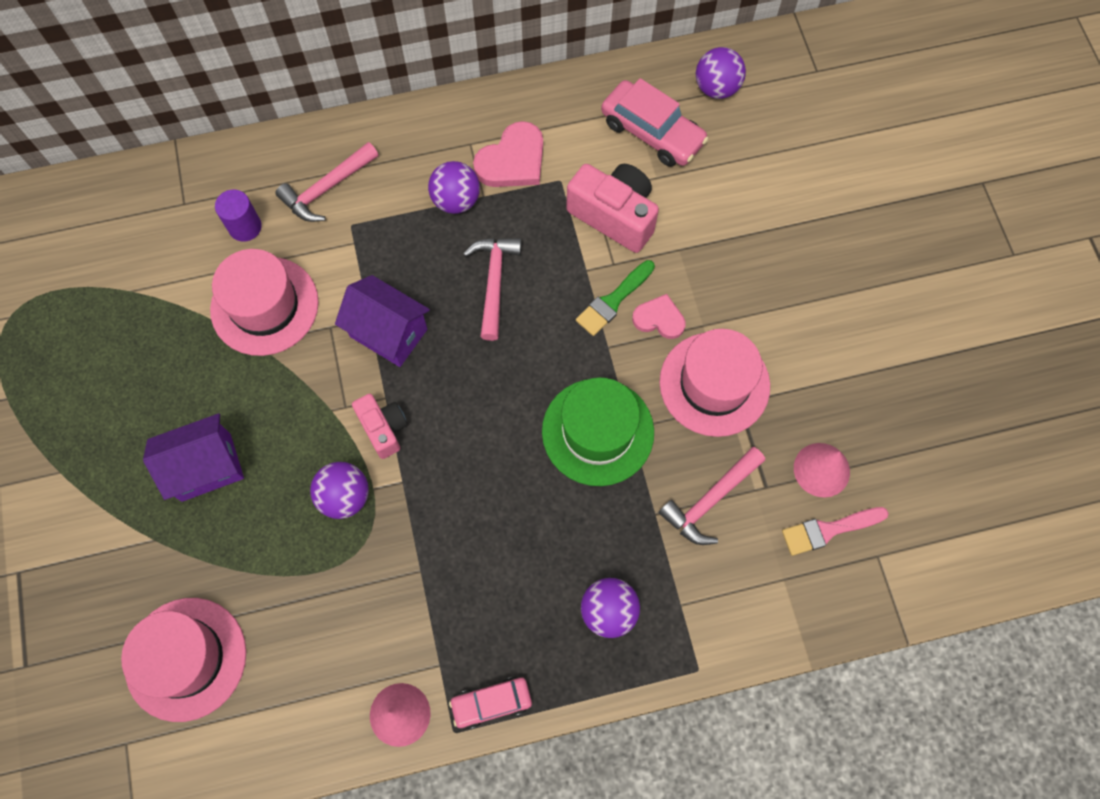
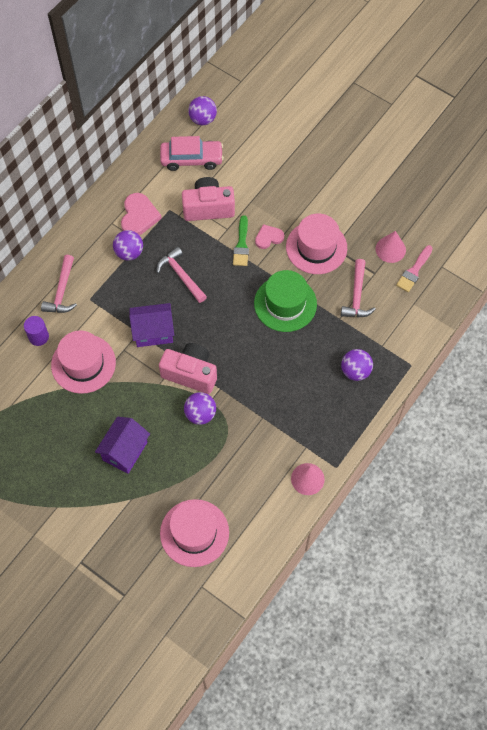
camera: 40 degrees left, 5 degrees down
(383, 429) = (190, 373): pink camera -> pink camera, size x1.63
(491, 703) = (341, 444): pink car -> none

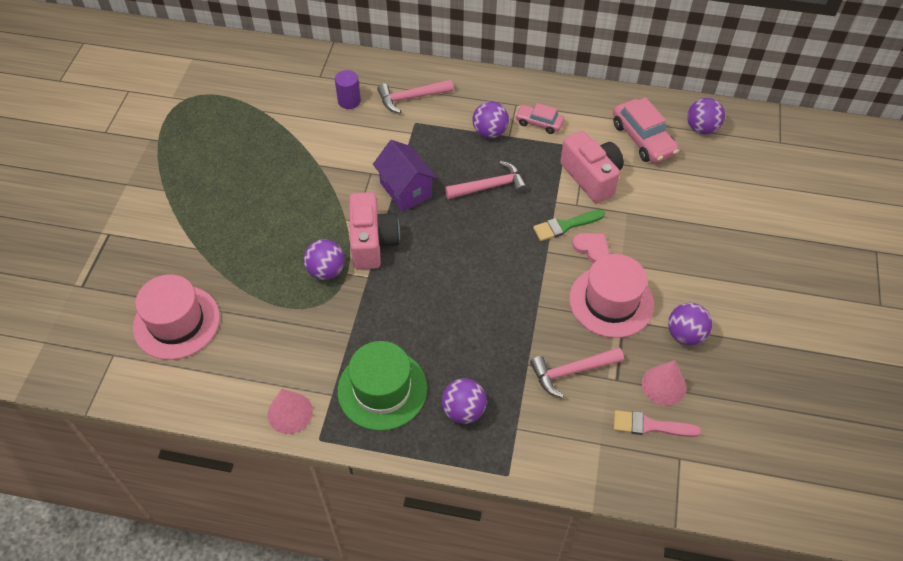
camera: 65 degrees right, 10 degrees down
(83, 364) = (337, 147): pink hat -> none
(125, 451) = (251, 221): purple house -> none
(139, 216) = (539, 123): pink heart -> pink car
(181, 275) = (490, 186): pink hammer -> pink hammer turned 45 degrees clockwise
(285, 304) = (513, 299): green hat -> green hat (382, 389)
(361, 219) = (685, 334): none -> purple ball

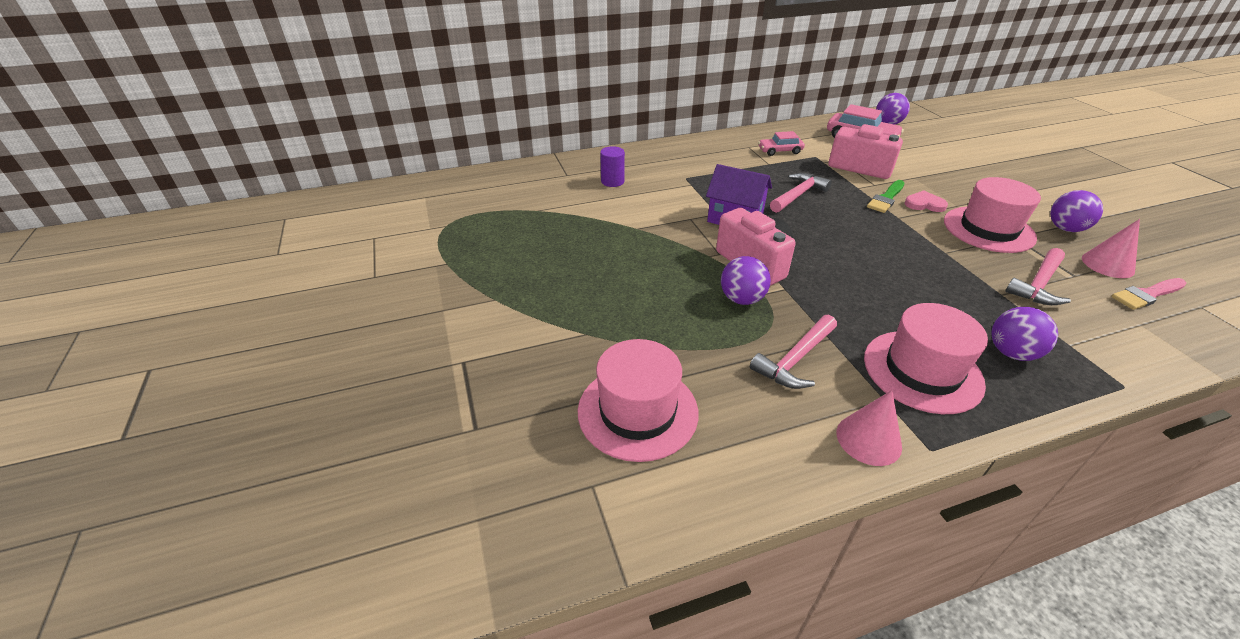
camera: 30 degrees left, 15 degrees down
(382, 389) = (922, 371): green hat -> pink hat
(411, 98) = (663, 165): pink hammer -> pink hammer (795, 359)
(490, 132) = (752, 166): purple ball -> none

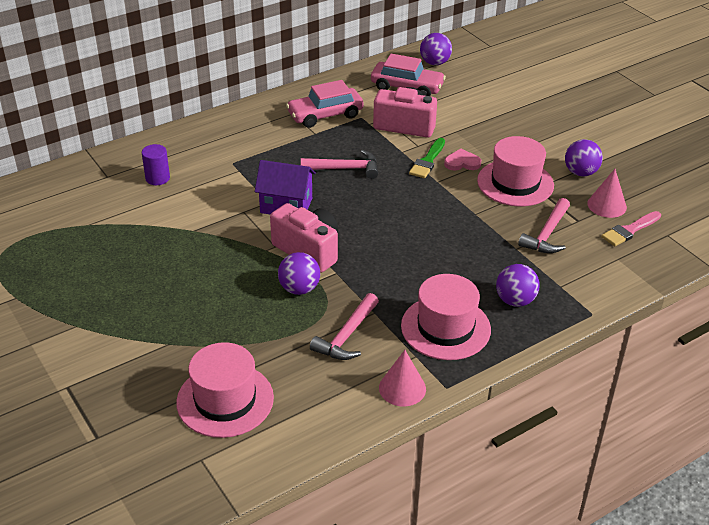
camera: 15 degrees left, 0 degrees up
(780, 151) = (325, 115): pink car -> pink car, size x1.64
(798, 195) = (345, 169): pink hammer -> pink hammer turned 60 degrees clockwise

